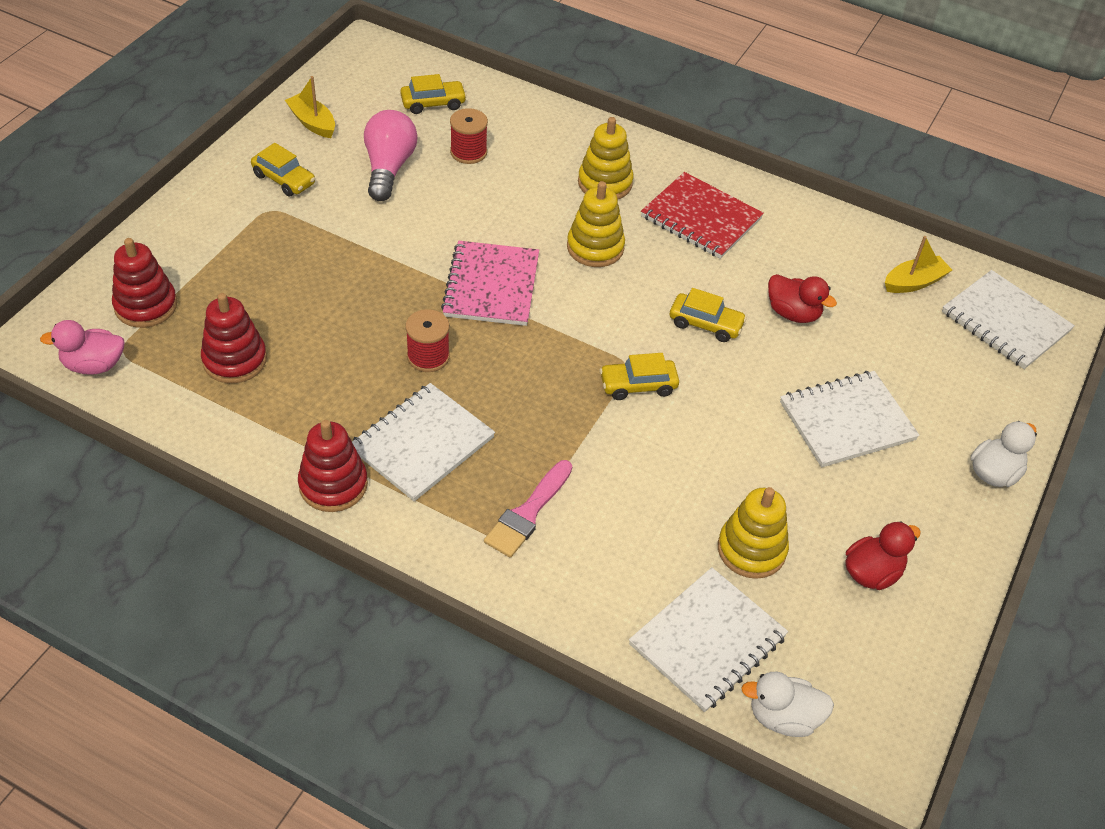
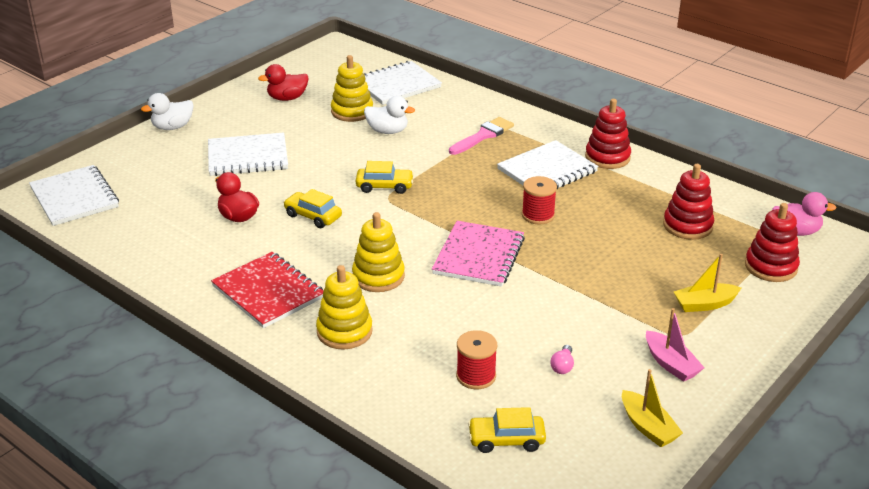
camera: 165 degrees left, 15 degrees down
(284, 179) = (670, 364): yellow car -> pink boat
(388, 168) = (562, 366): pink light bulb -> pink light bulb, size x0.42
(783, 717) = (372, 62): white duck -> white duck (387, 131)
(914, 282) = (120, 228): yellow boat -> yellow boat (704, 304)

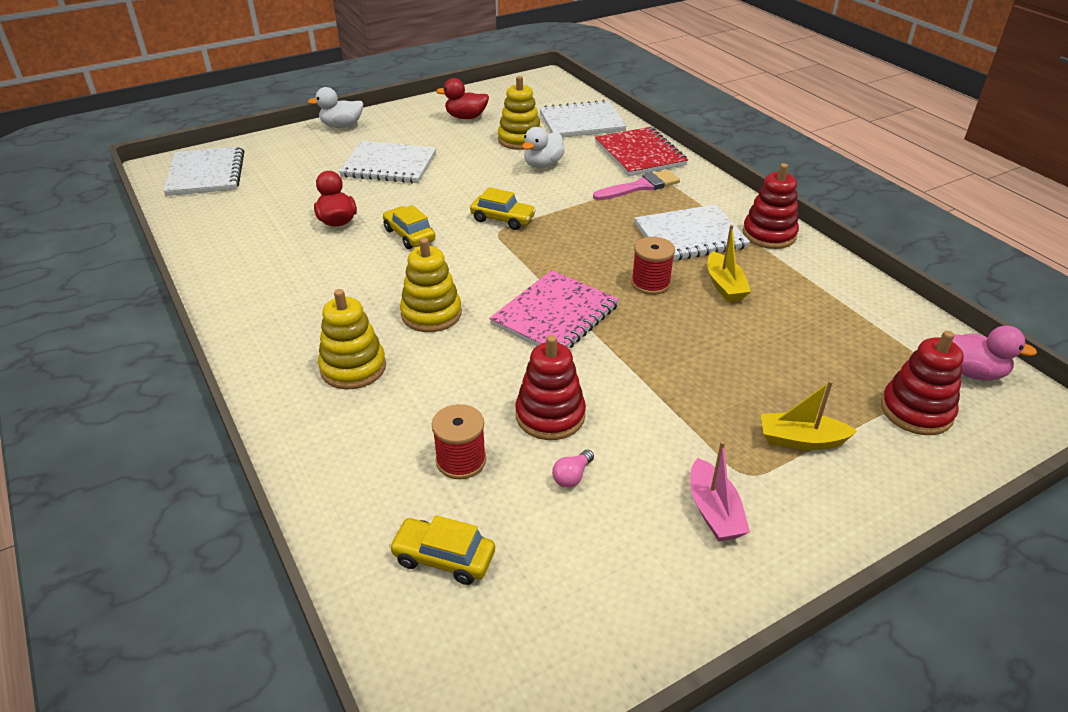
camera: 20 degrees right, 5 degrees up
(268, 292) = (308, 305): red notebook -> red notebook (639, 154)
(387, 131) = (543, 164): white duck -> white duck turned 90 degrees clockwise
(648, 427) = (635, 595): yellow boat -> yellow boat (724, 286)
(687, 226) = (828, 333): red stacking toy -> red stacking toy (550, 415)

